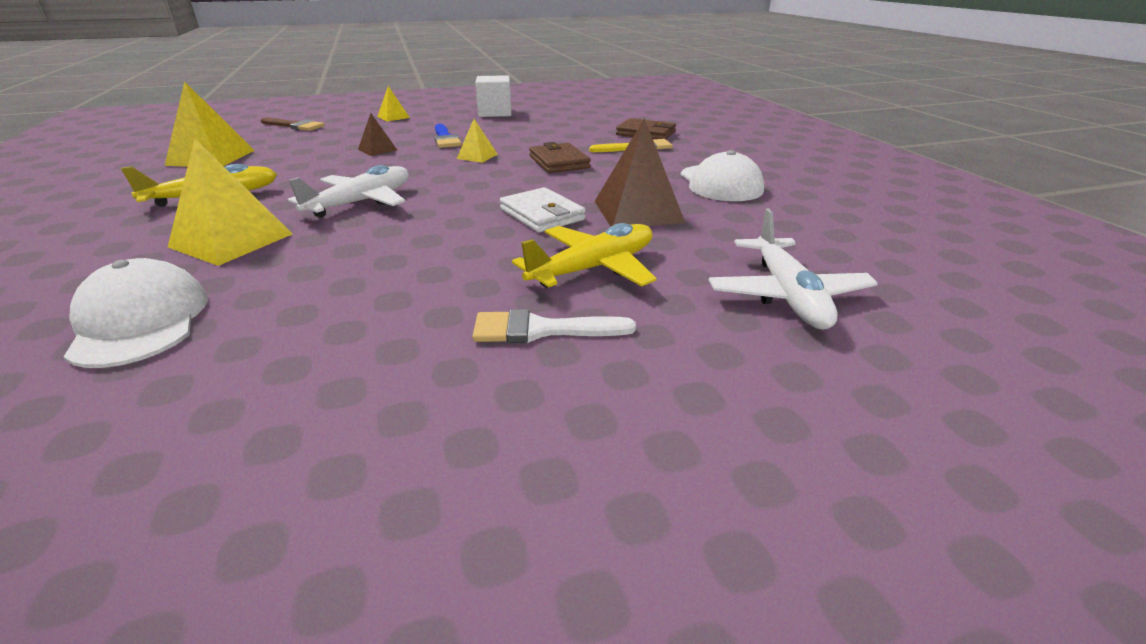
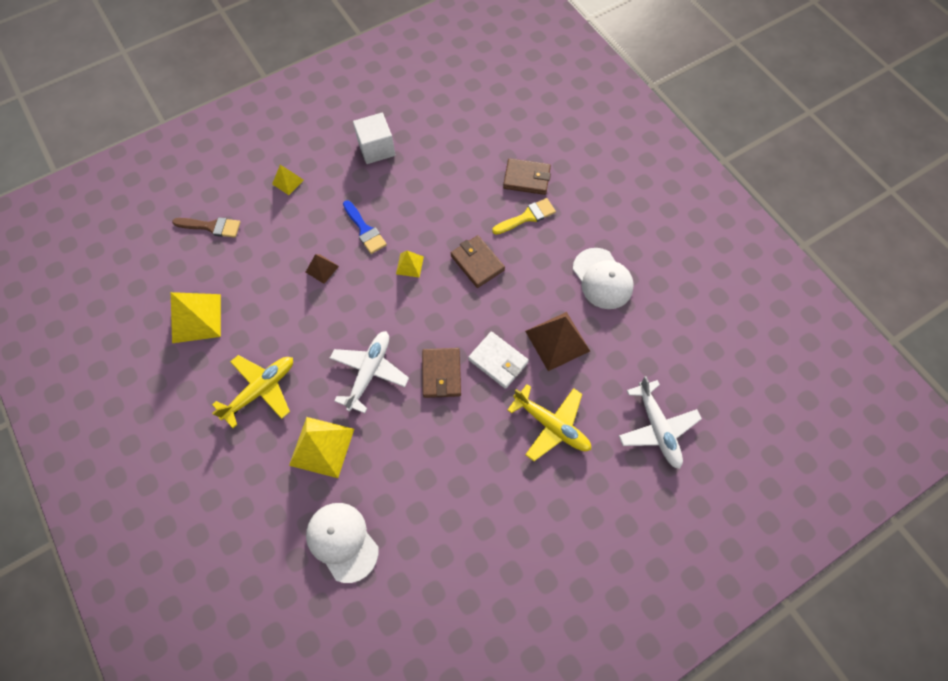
camera: 15 degrees left, 35 degrees up
(454, 213) = (441, 374): none -> brown wallet
(541, 330) = (544, 494): white brush -> none
(593, 268) = (551, 425): yellow plane -> yellow plane turned 90 degrees clockwise

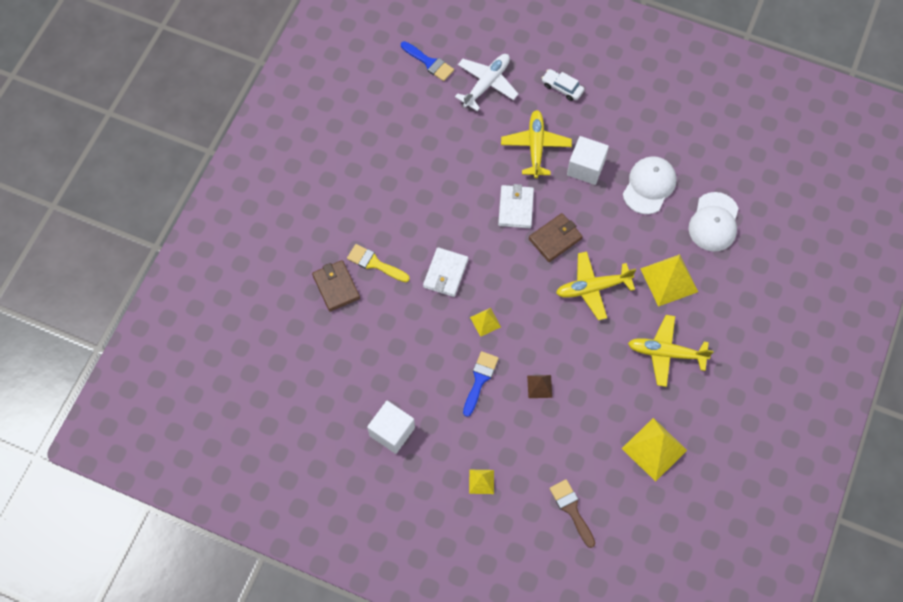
camera: 125 degrees left, 0 degrees up
(369, 372) = (592, 288): white plane -> yellow plane
(477, 263) = (445, 273): brown wallet -> white wallet
(494, 457) = (586, 167): none -> white cube
(557, 340) = (469, 179): brown pyramid -> none
(602, 279) = (393, 178): white cap -> white cap (649, 186)
(605, 502) = (562, 88): none -> white car
(717, 389) = (429, 63): none -> blue brush

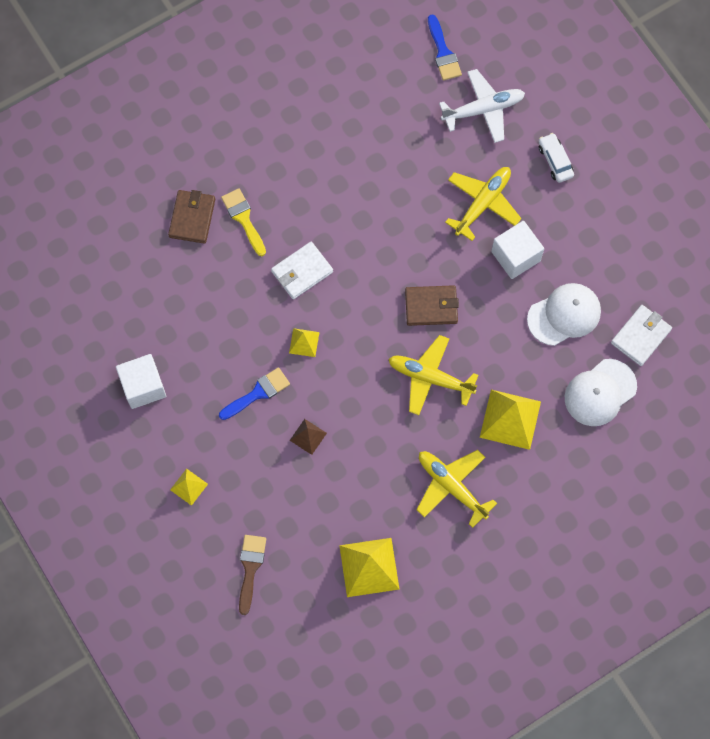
camera: 35 degrees right, 5 degrees up
(516, 208) = (416, 252): white wallet -> white wallet (640, 336)

